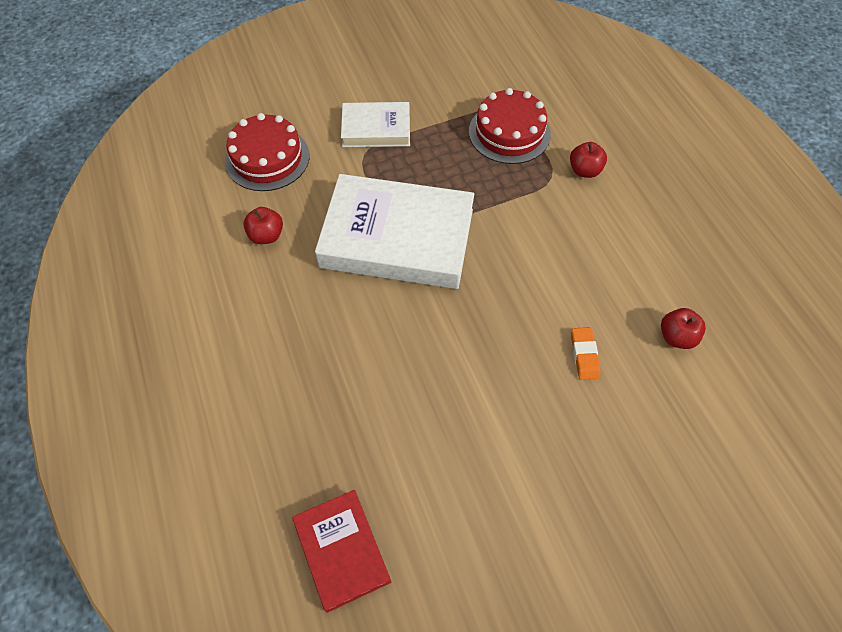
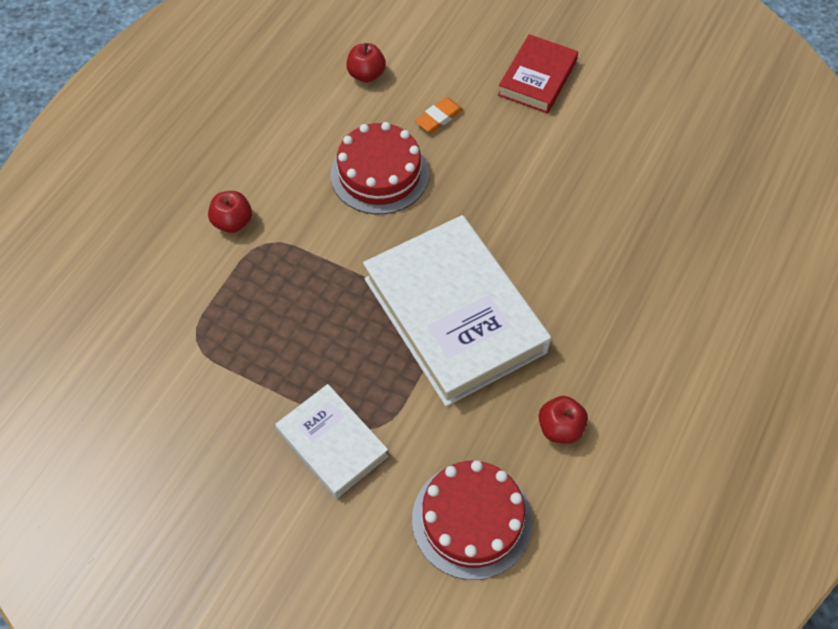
camera: 130 degrees left, 0 degrees up
(342, 551) = (726, 161): red book -> red book (537, 78)
(509, 133) = (231, 314): red cake -> red cake (379, 174)

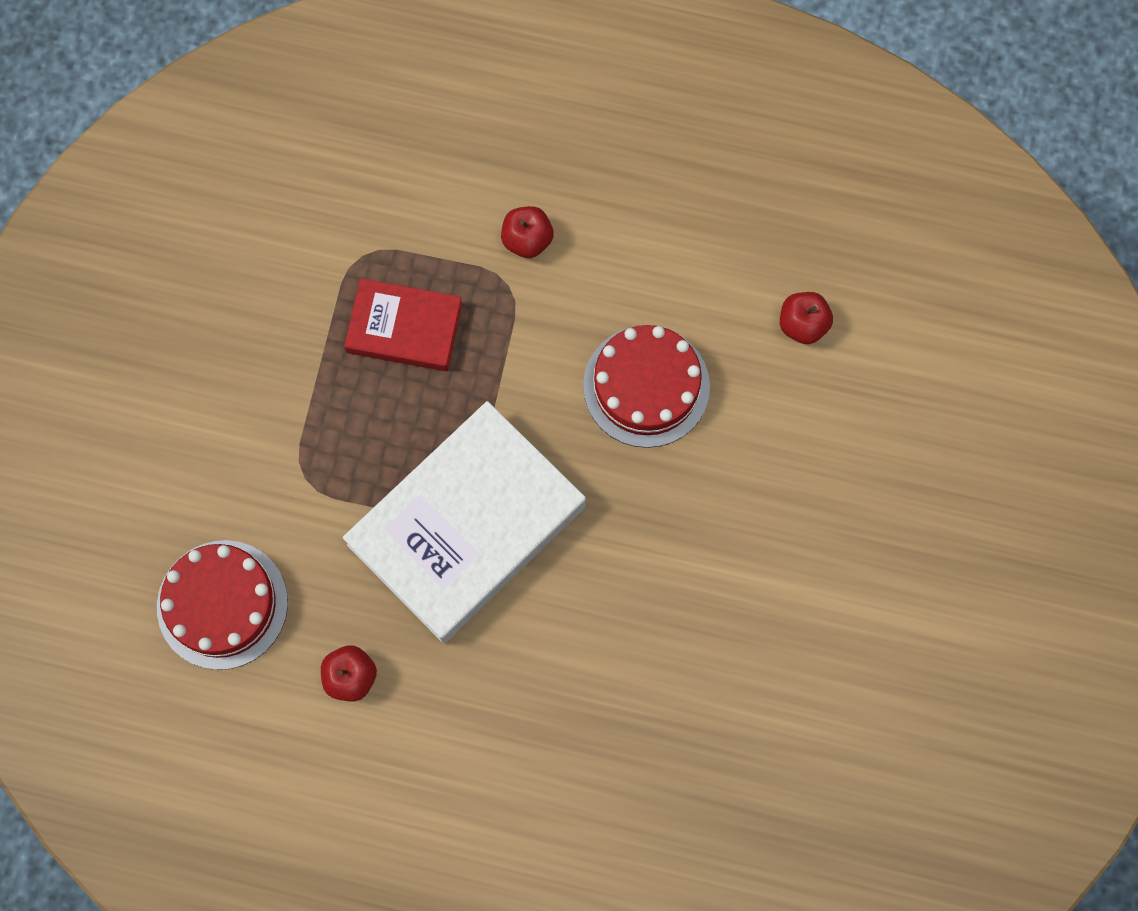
camera: 75 degrees right, 15 degrees up
(332, 443) = (274, 437): white book -> none
(439, 118) = (757, 434): orange eraser -> none
(537, 78) = (865, 546): red book -> red book (404, 328)

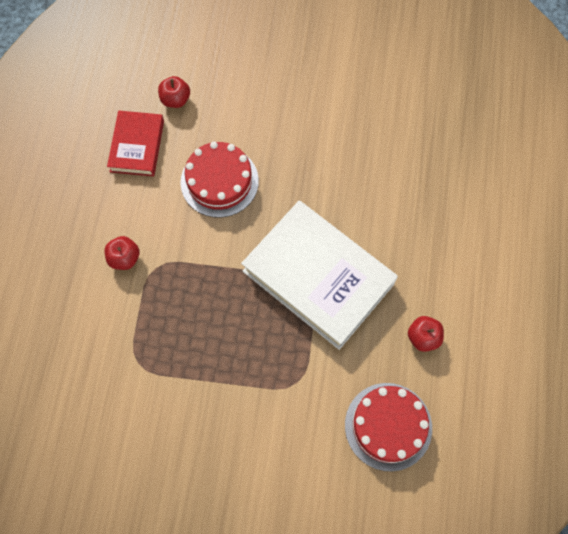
camera: 95 degrees left, 5 degrees down
(404, 328) = (188, 329): red book -> red book (137, 146)

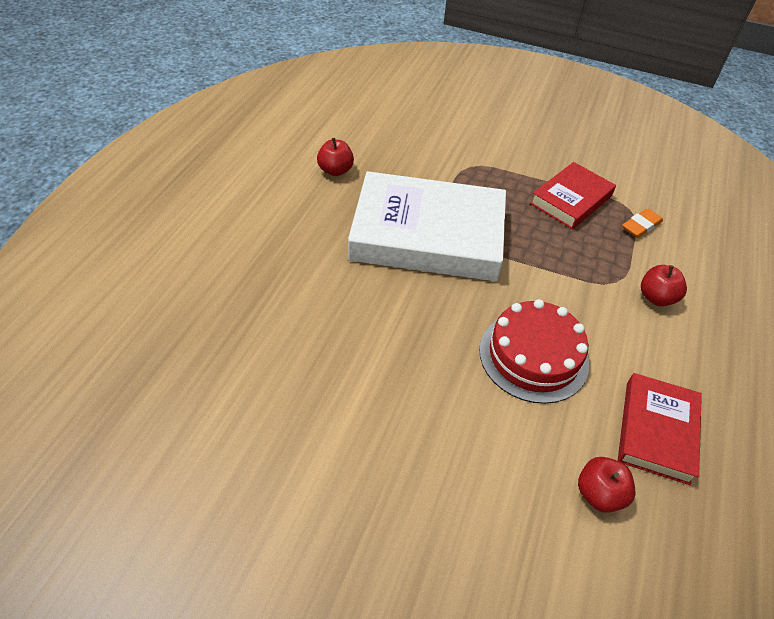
camera: 170 degrees left, 20 degrees down
(129, 341) = (641, 226): none -> orange eraser
(194, 359) = (571, 200): none -> red book
(318, 277) = (427, 234): white book -> white book turned 45 degrees counterclockwise
(388, 426) = (394, 127): red cake -> none

